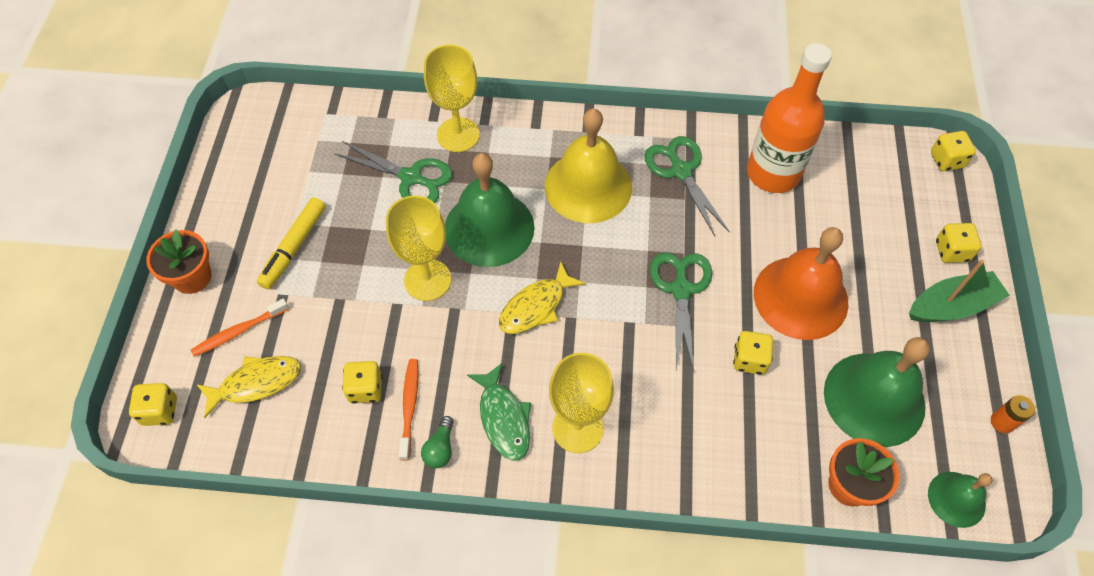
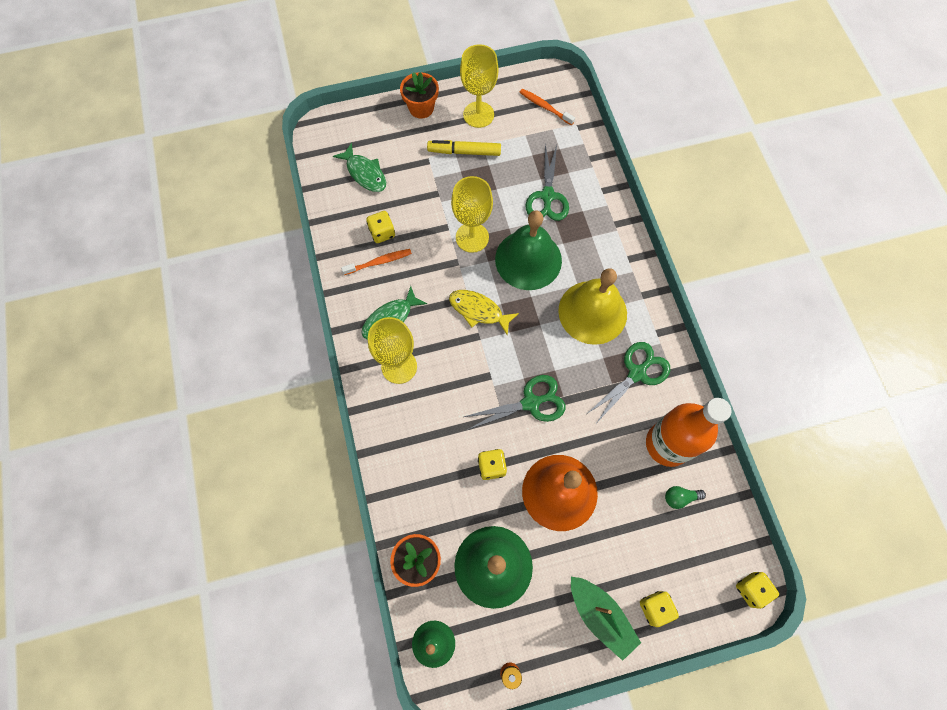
camera: 70 degrees right, 10 degrees up
(160, 411) = (331, 133): yellow dice -> none
(239, 331) = (395, 149): orange toothbrush -> orange toothbrush (545, 107)
(256, 383) = (365, 173): yellow fish -> green fish
(440, 448) = (358, 290): green light bulb -> green light bulb (680, 497)
(458, 135) = (597, 211): yellow goblet -> yellow goblet (478, 114)

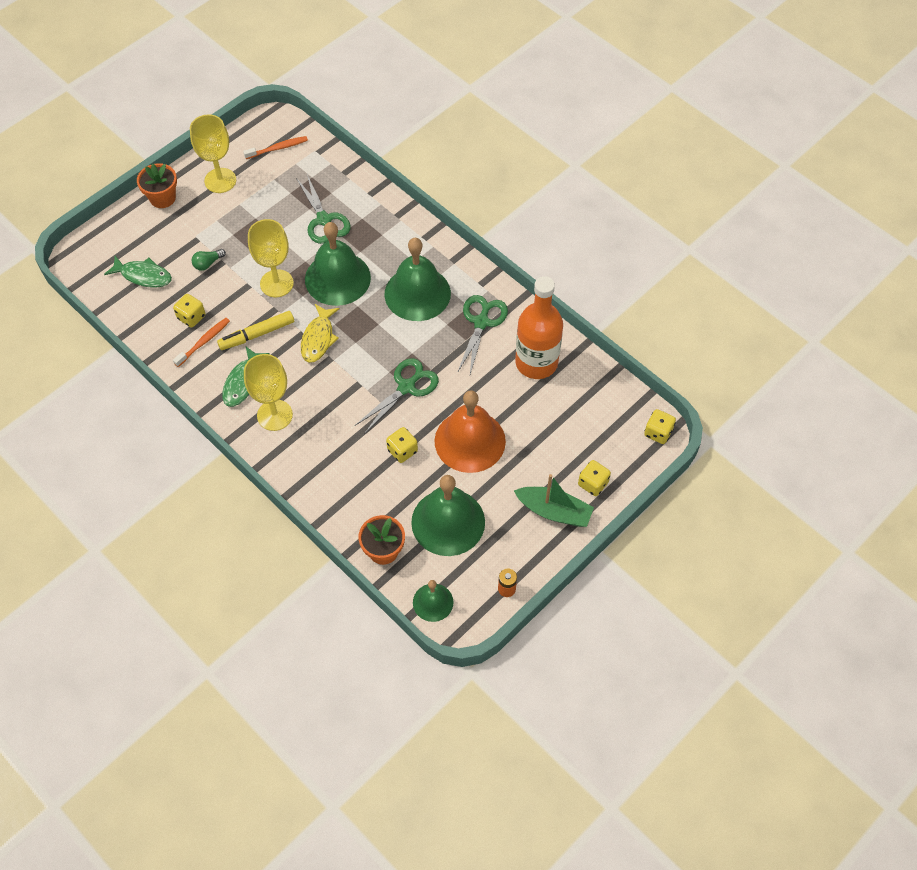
camera: 30 degrees left, 10 degrees down
(464, 152) = (226, 217): yellow marker -> yellow marker (257, 334)
(478, 311) = (318, 338): yellow fish -> yellow fish turned 75 degrees counterclockwise
(545, 107) = (278, 148): orange toothbrush -> orange toothbrush turned 150 degrees clockwise
(592, 312) = (417, 293): yellow bell -> green bell
(680, 497) = (568, 396): green light bulb -> green light bulb (208, 263)

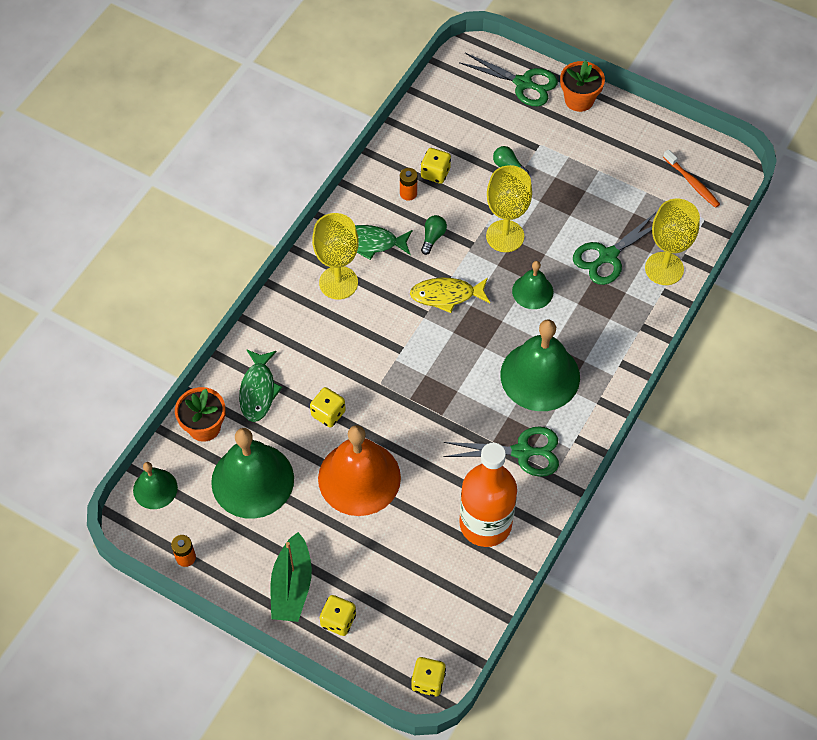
camera: 75 degrees right, 0 degrees up
(143, 276) = (472, 116): green fish -> green fish (258, 390)
(204, 342) = (408, 193): orange toothbrush -> orange battery
(220, 180) = (623, 143): yellow goblet -> yellow goblet (664, 268)
(257, 334) = (433, 237): yellow marker -> green light bulb
(337, 278) = (532, 291): green bell -> green bell, size x0.53
(406, 387) = (410, 397): green scissors -> green scissors (523, 83)

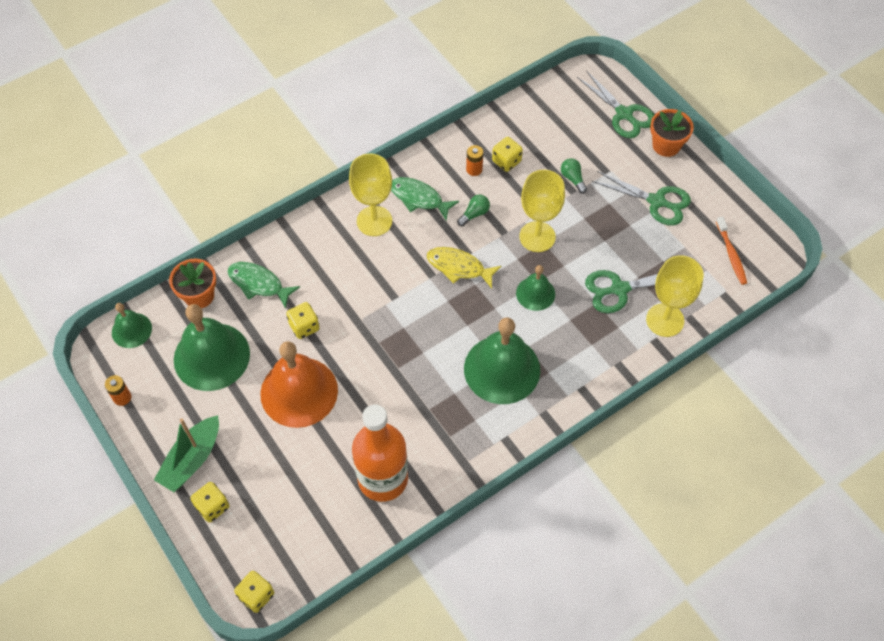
camera: 25 degrees right, 0 degrees up
(258, 390) = (259, 284): green fish -> green fish turned 90 degrees clockwise
(522, 452) = (449, 429): green scissors -> green scissors (656, 202)

